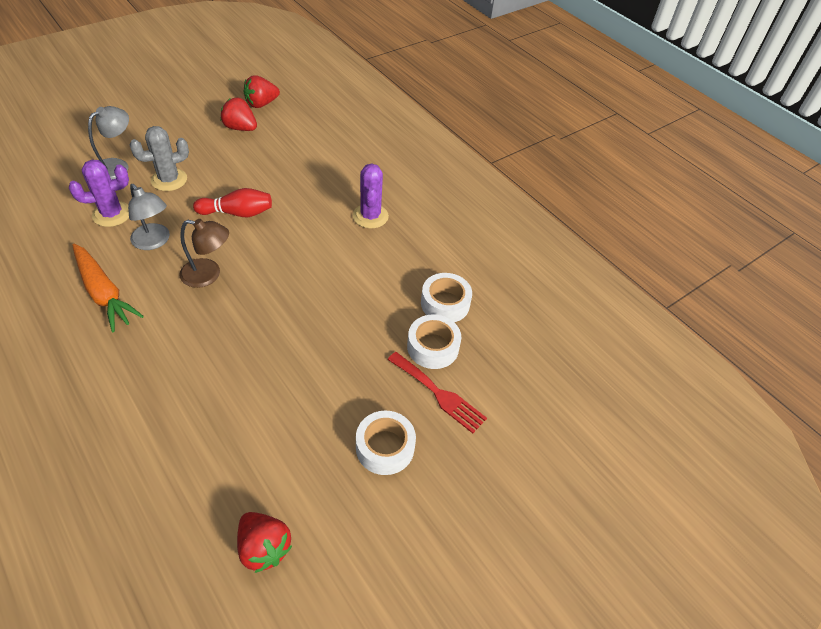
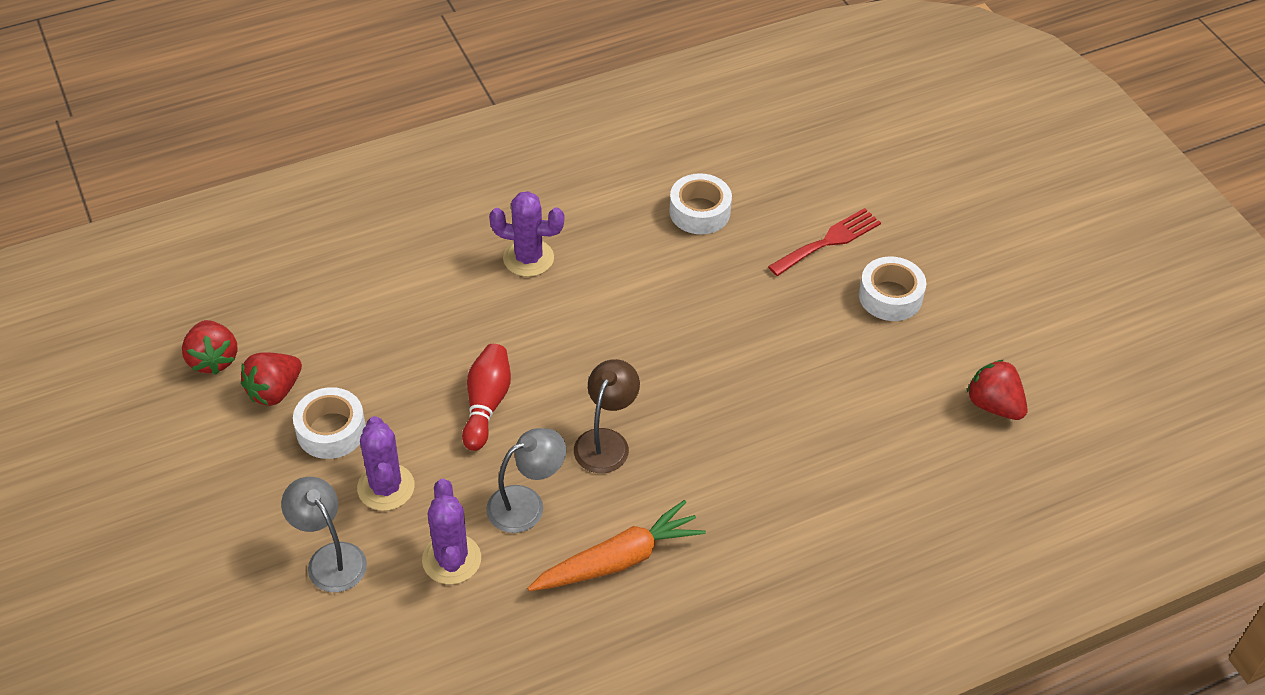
camera: 75 degrees left, 0 degrees up
(169, 180) = (386, 487): grey cactus -> purple cactus
(264, 547) = (994, 405): red strawberry -> red strawberry turned 105 degrees counterclockwise
(433, 347) = (763, 234): white tape -> white tape (331, 430)

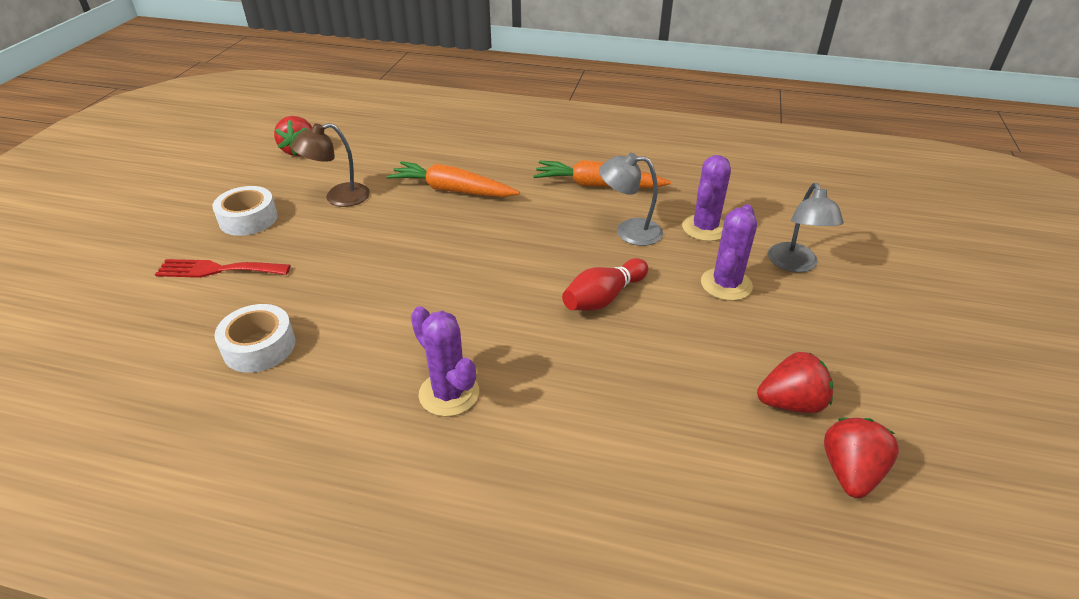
camera: 140 degrees left, 10 degrees down
(331, 430) = (750, 343): white tape -> none
(606, 441) = (540, 237): brown lamp -> brown lamp (338, 198)
(760, 450) = (452, 190): none -> orange carrot

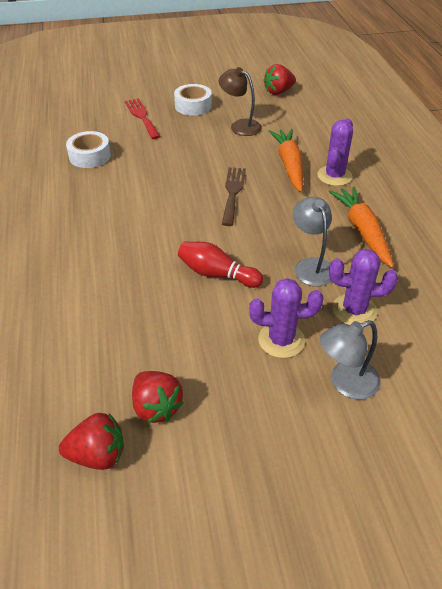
camera: 65 degrees right, 5 degrees up
(449, 393) = (86, 234): purple cactus -> purple cactus (334, 176)
(467, 243) = (233, 193): none -> brown fork

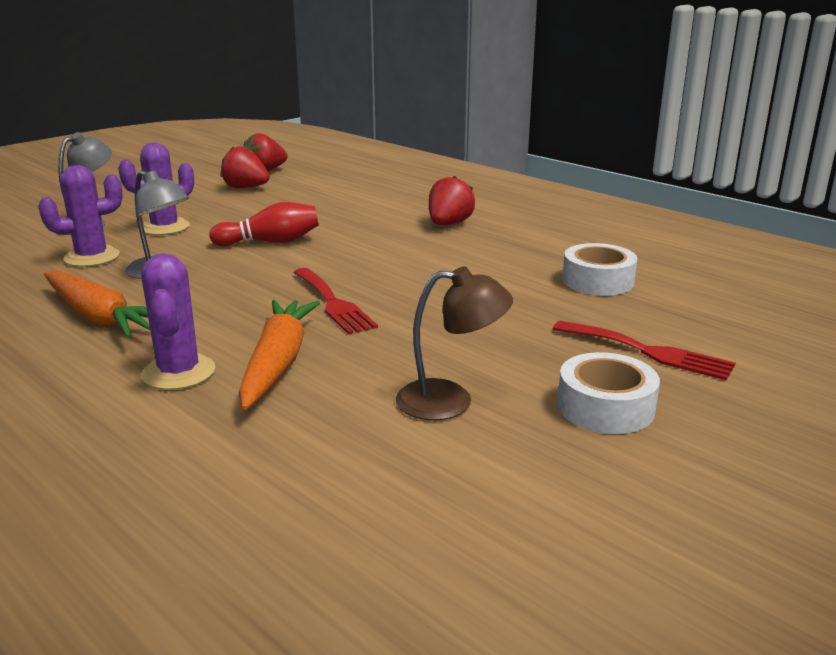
camera: 145 degrees right, 20 degrees down
(233, 193) = (333, 303): brown fork -> red fork
(278, 92) = (476, 535): red strawberry -> red strawberry (448, 224)
(289, 165) = (278, 363): orange carrot -> orange carrot turned 135 degrees counterclockwise

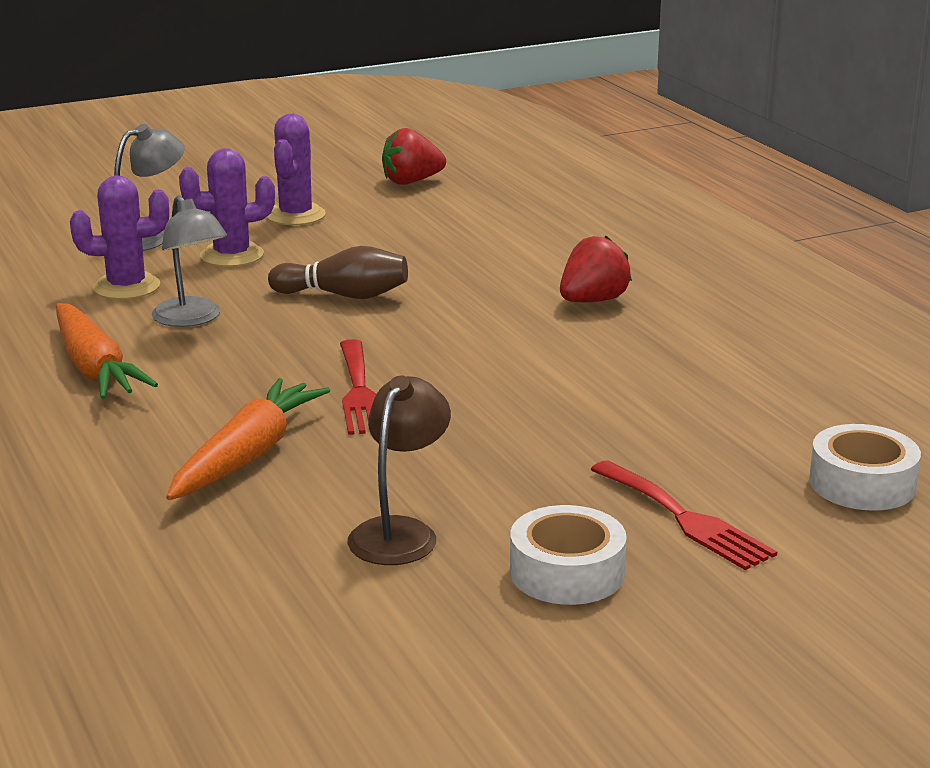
camera: 20 degrees right, 0 degrees up
(178, 372) = (139, 447): purple cactus -> purple cactus (295, 215)
(245, 188) = (368, 206): red strawberry -> none
(270, 242) = (344, 295): red bowling pin -> brown bowling pin
(450, 401) = (400, 532): brown lamp -> brown lamp turned 90 degrees counterclockwise
(598, 281) = (716, 415): white tape -> white tape (862, 483)

